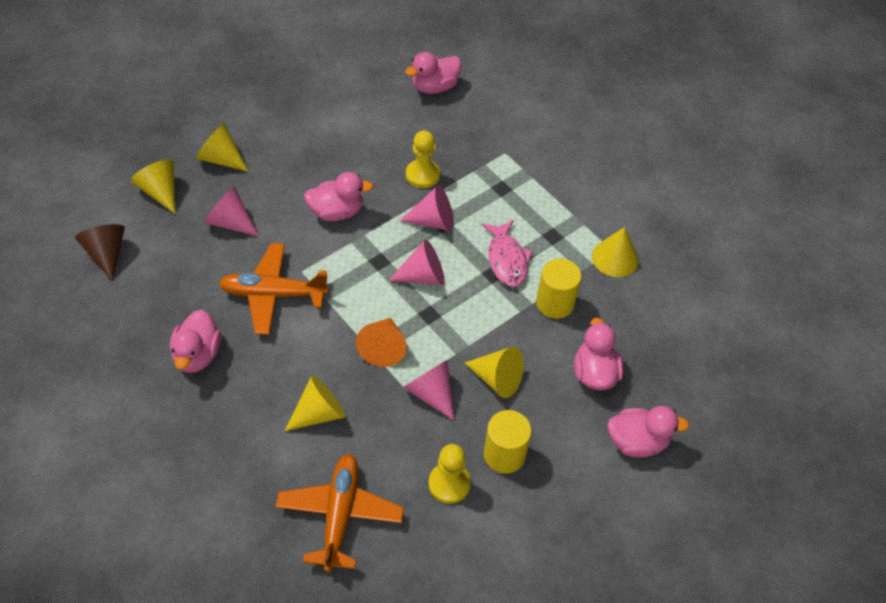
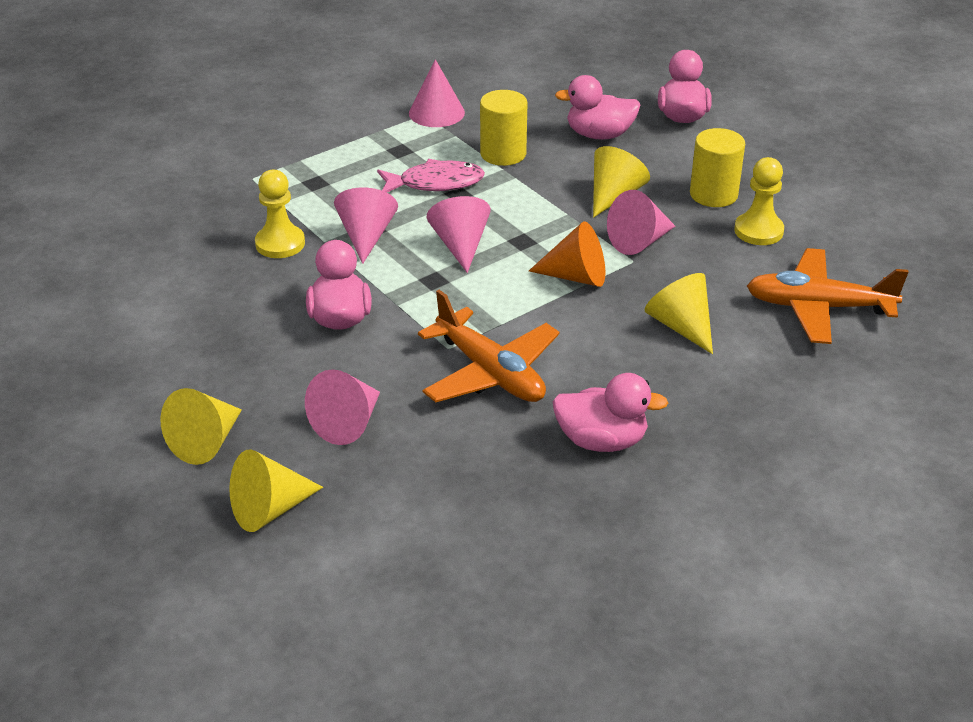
camera: 85 degrees left, 15 degrees down
(106, 254) = (404, 563): brown cone -> none
(273, 294) = (490, 373): orange plane -> orange plane turned 45 degrees counterclockwise
(434, 87) = (105, 231): pink duck -> none
(615, 258) = (436, 112): yellow cone -> pink cone

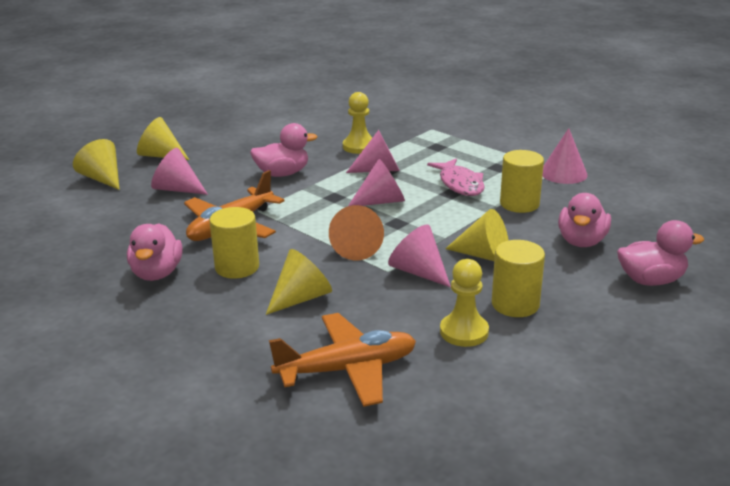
camera: 80 degrees right, 10 degrees down
(599, 135) = (581, 241): pink duck -> pink duck turned 150 degrees counterclockwise
(601, 371) = (237, 267): none -> yellow cylinder
(818, 307) = (347, 369): orange plane -> orange plane turned 75 degrees clockwise

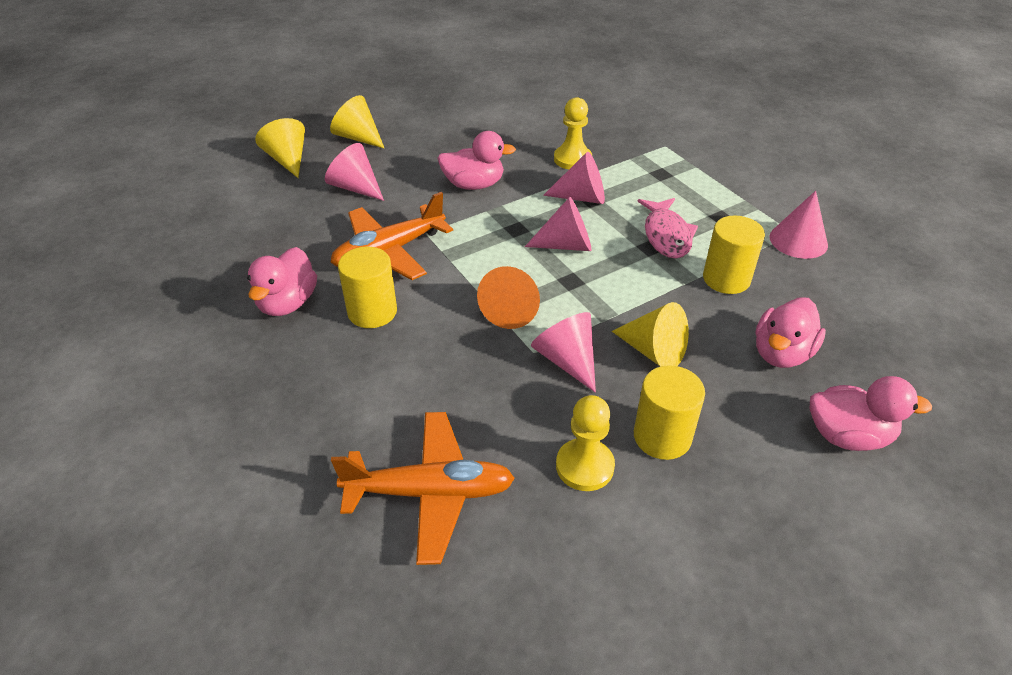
camera: 15 degrees right, 15 degrees up
(301, 298) = (422, 372): yellow cone -> none

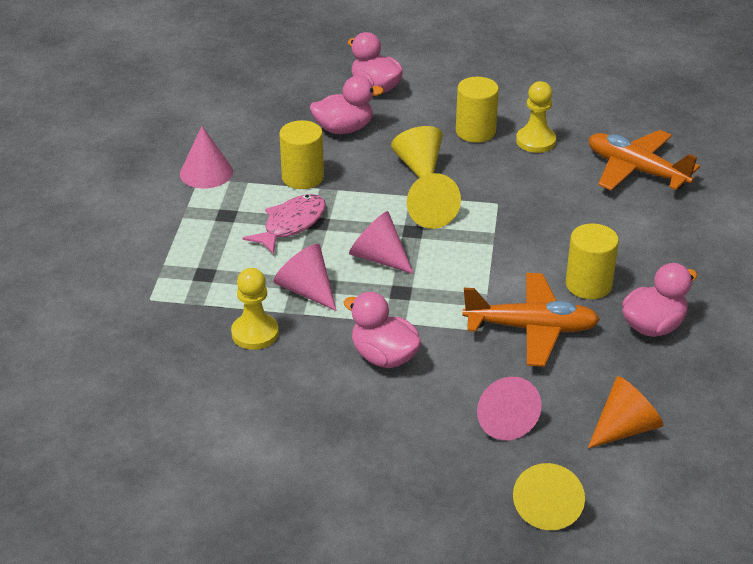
camera: 140 degrees left, 5 degrees down
(358, 137) = (438, 497): yellow cone -> yellow cone (429, 214)
(511, 310) = (481, 234): orange cone -> orange cone (625, 428)
(567, 360) = (481, 188): pink cone -> none

